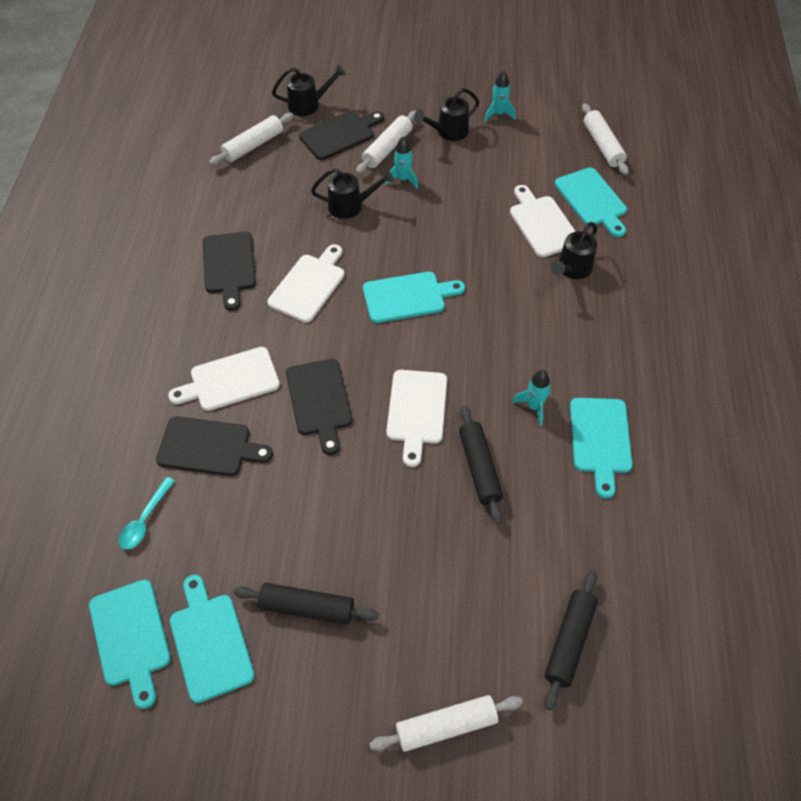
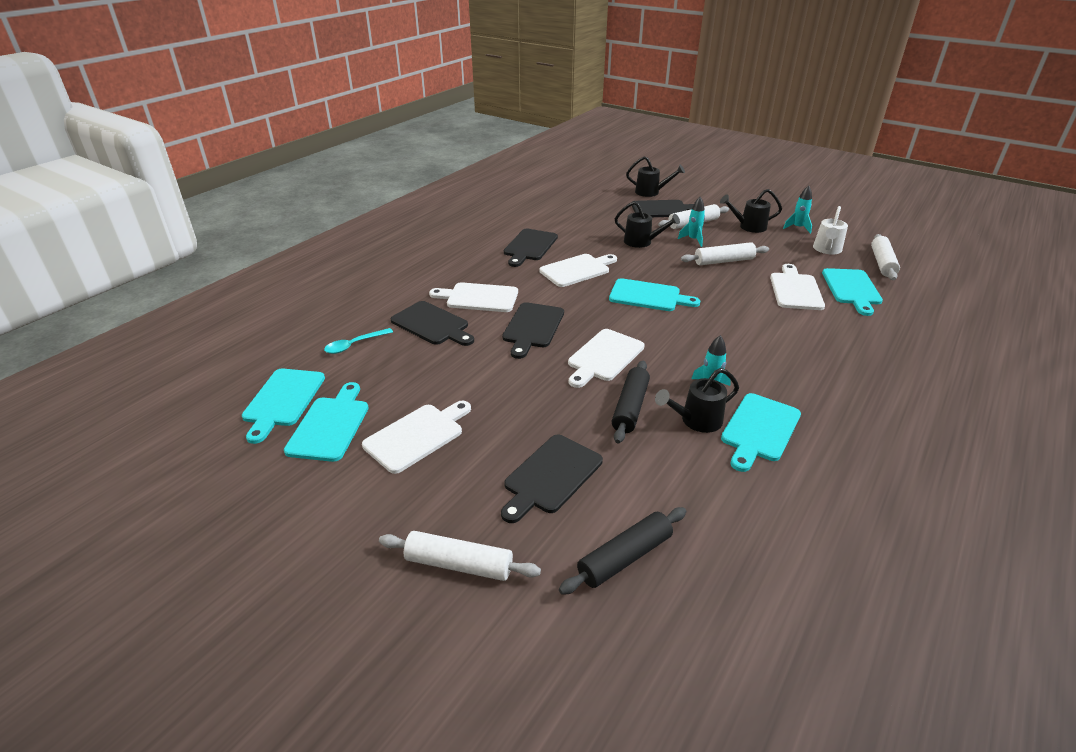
camera: 30 degrees right, 20 degrees down
(253, 145) = (596, 200): white rolling pin -> white rolling pin (724, 261)
(307, 607) = (417, 436): black rolling pin -> white cutting board
(460, 589) = (550, 476): none -> black cutting board
(543, 143) = (826, 250): none -> white watering can
(572, 269) = (805, 321): black watering can -> black watering can (696, 421)

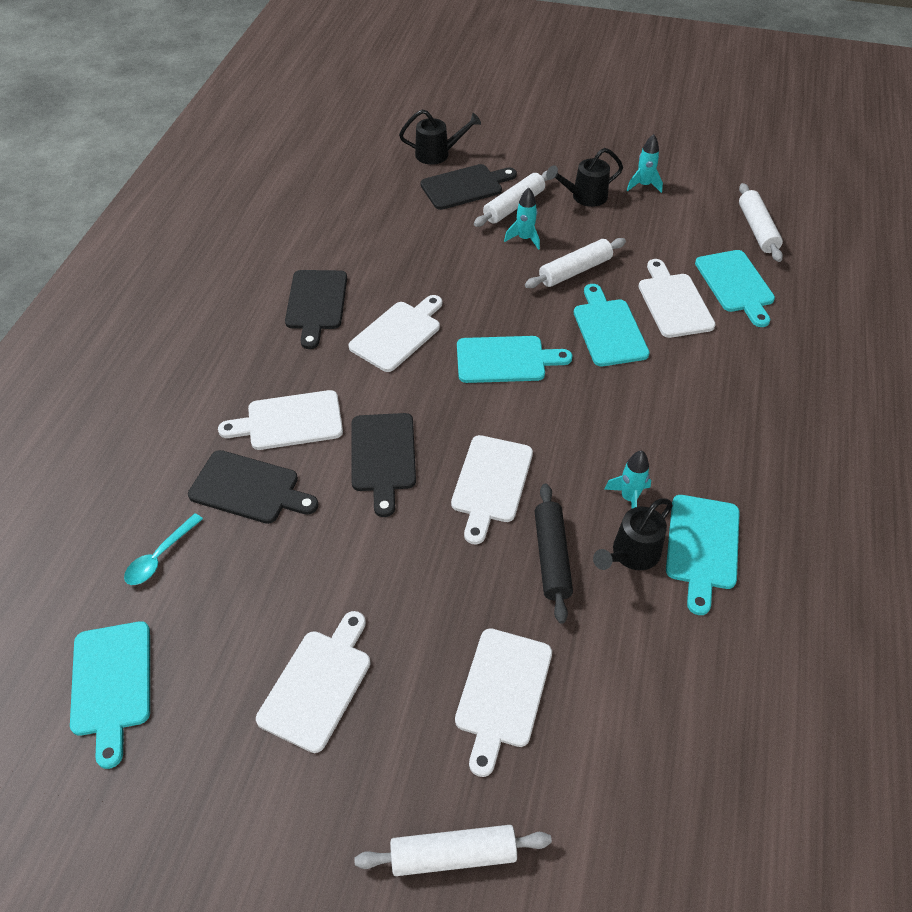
camera: 20 degrees left, 15 degrees up
(330, 425) = (198, 704): turquoise cutting board -> turquoise cutting board (608, 329)
(550, 476) = (502, 693): black cutting board -> white cutting board
(625, 557) = (624, 778): black rolling pin -> none
(642, 242) = (461, 259): black watering can -> none
(826, 250) = (689, 220): white watering can -> none

